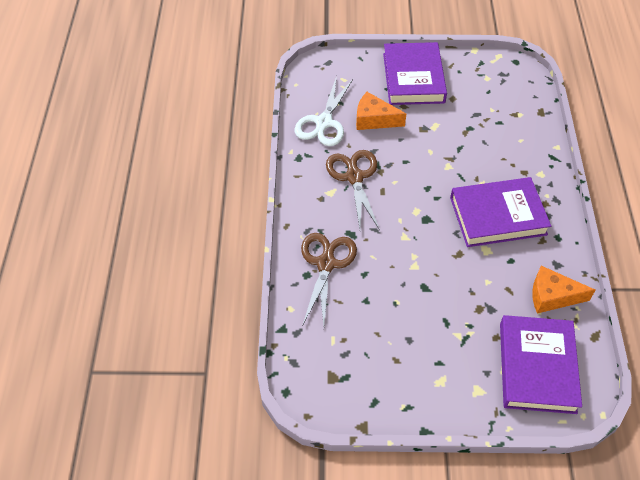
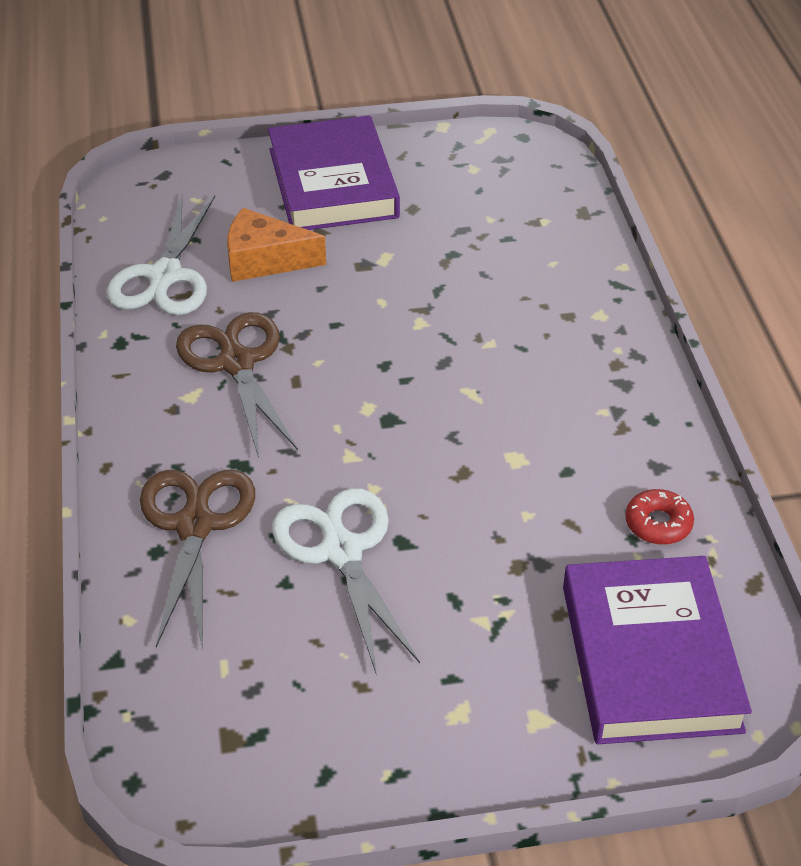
camera: 10 degrees left, 10 degrees down
(394, 288) = (341, 551): none -> white scissors
(497, 216) = (529, 396): purple book -> none
(552, 296) = (658, 524): orange cheese -> red donut

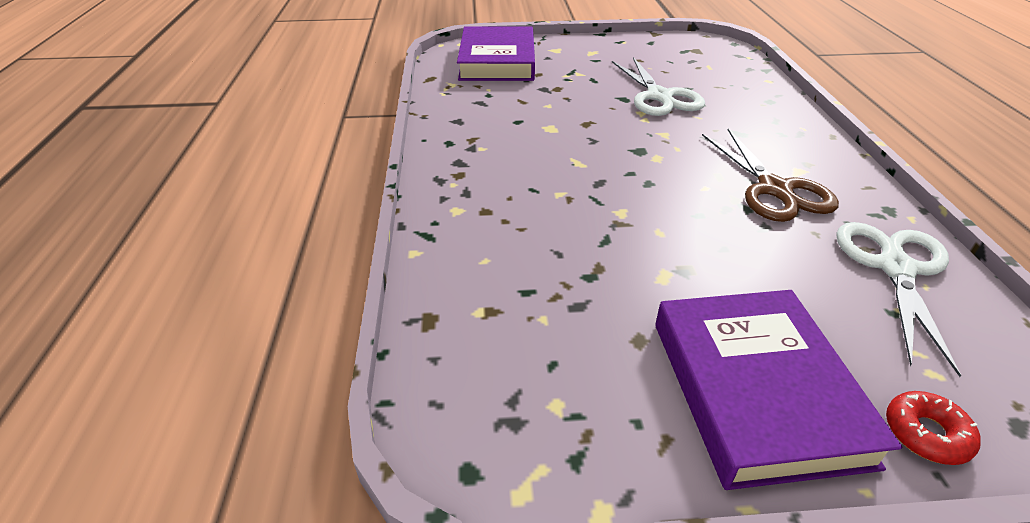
camera: 175 degrees left, 5 degrees down
(194, 526) = (753, 109): brown scissors -> none
(264, 260) = (796, 280): orange cheese -> none
(658, 524) = (470, 98): red donut -> red donut (926, 434)

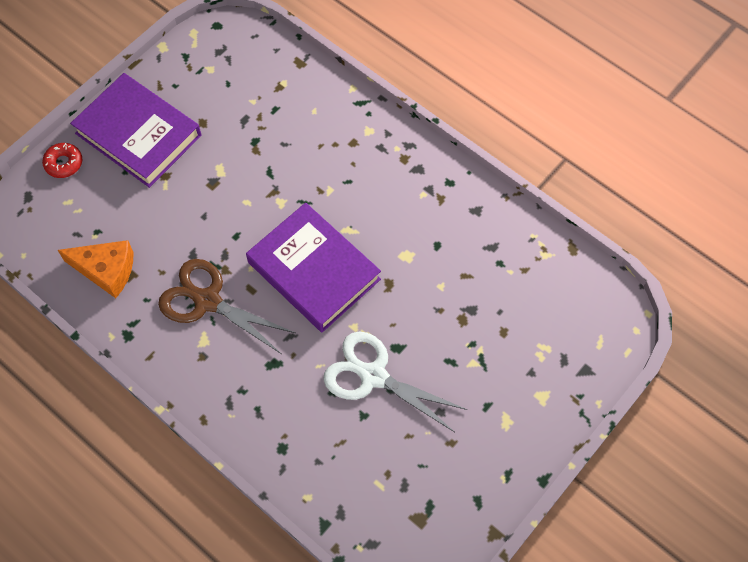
camera: 135 degrees right, 25 degrees up
(497, 61) = (561, 325): purple book -> purple book (314, 271)
(895, 268) = (106, 270): white scissors -> orange cheese

